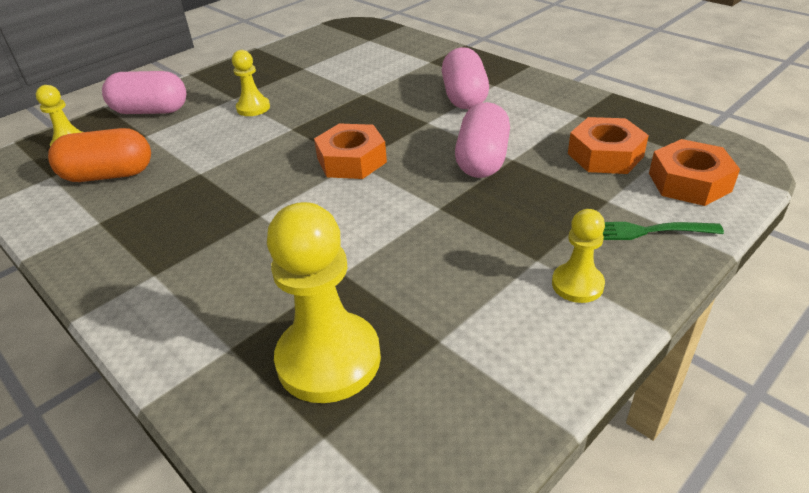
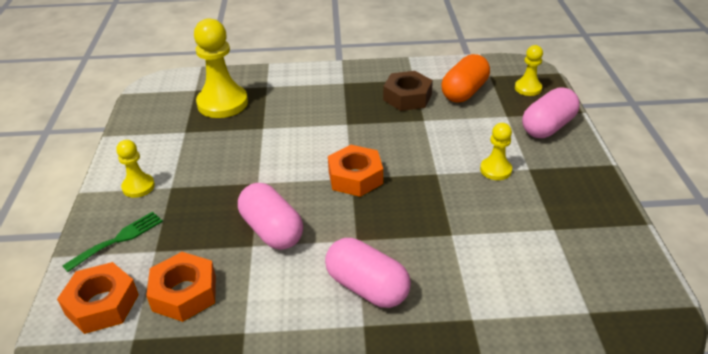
camera: 130 degrees right, 0 degrees up
(155, 204) = (407, 97): none -> brown nut

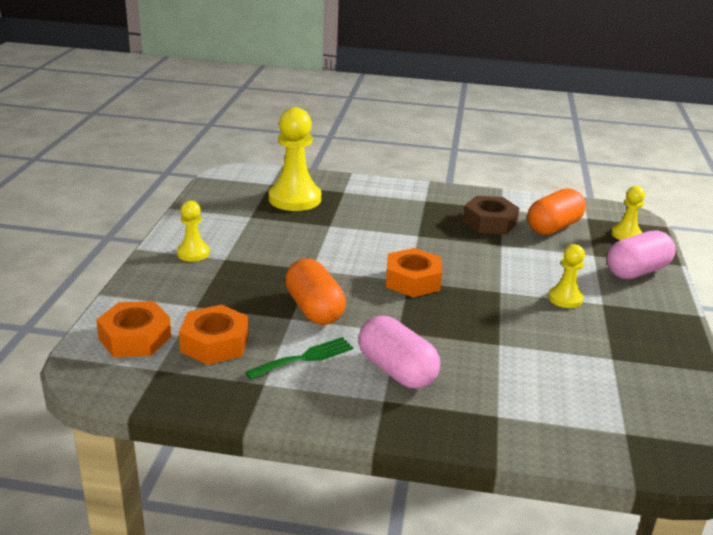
camera: 10 degrees right, 10 degrees down
(118, 239) = (163, 291): green fork -> green fork (305, 358)
(272, 230) = (314, 309): pink capsule -> orange capsule

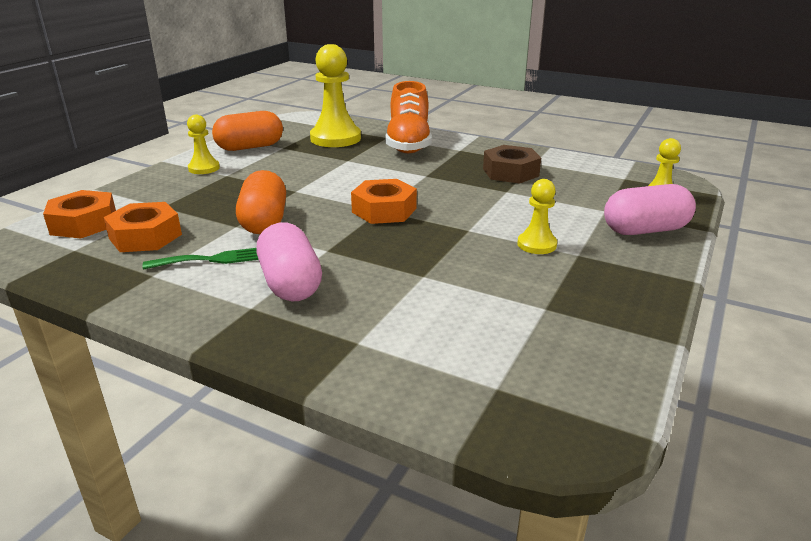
camera: 20 degrees right, 0 degrees up
(372, 198) = (408, 144): none -> orange shoe
(553, 227) = (578, 182): orange capsule -> orange capsule (250, 147)

